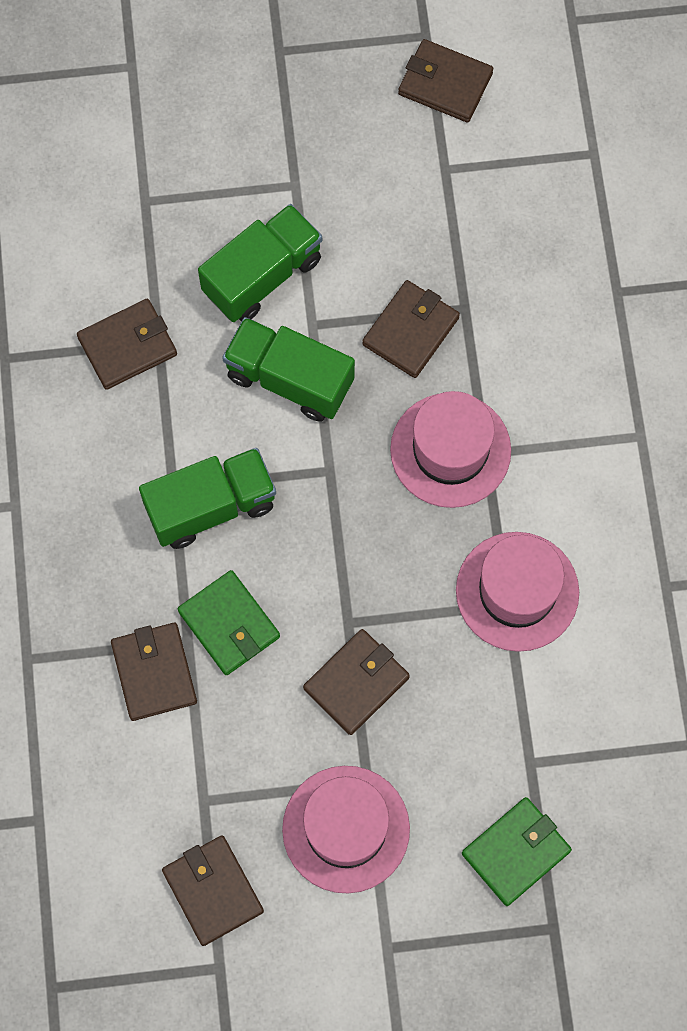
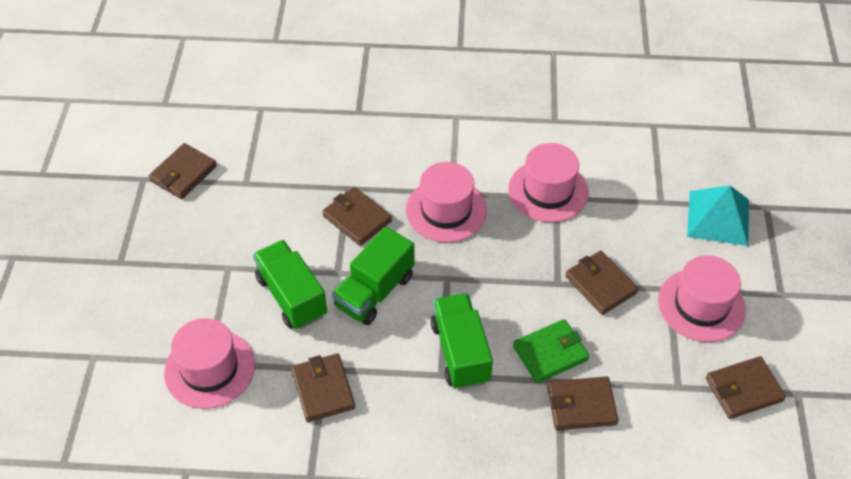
camera: 80 degrees left, 20 degrees down
(136, 204) = (209, 369): none -> pink hat
(516, 852) = (718, 218): green wallet -> turquoise pyramid

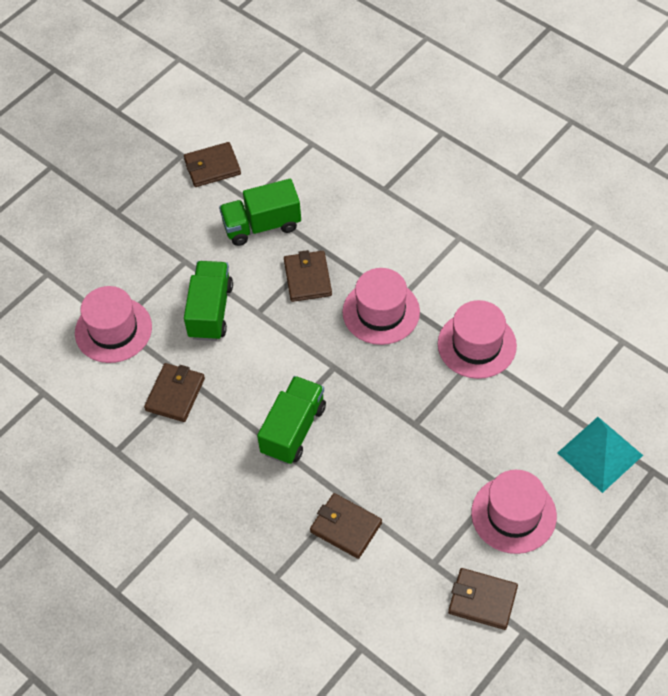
camera: 40 degrees right, 5 degrees up
(374, 291) = (272, 344): green truck -> green truck (262, 225)
(550, 353) = (359, 474): green wallet -> none
(600, 285) = (447, 446): brown wallet -> none

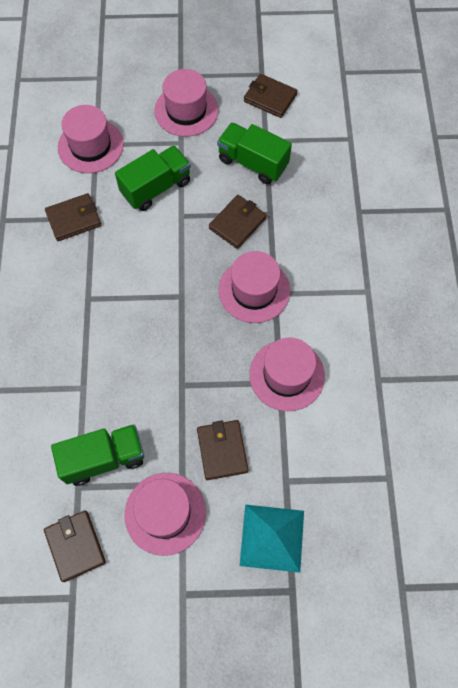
camera: 45 degrees right, 10 degrees up
(157, 234) = (186, 110): none -> pink hat
(293, 430) = (108, 311): green truck -> green truck (104, 458)
(346, 527) = (60, 405): brown wallet -> brown wallet (222, 450)

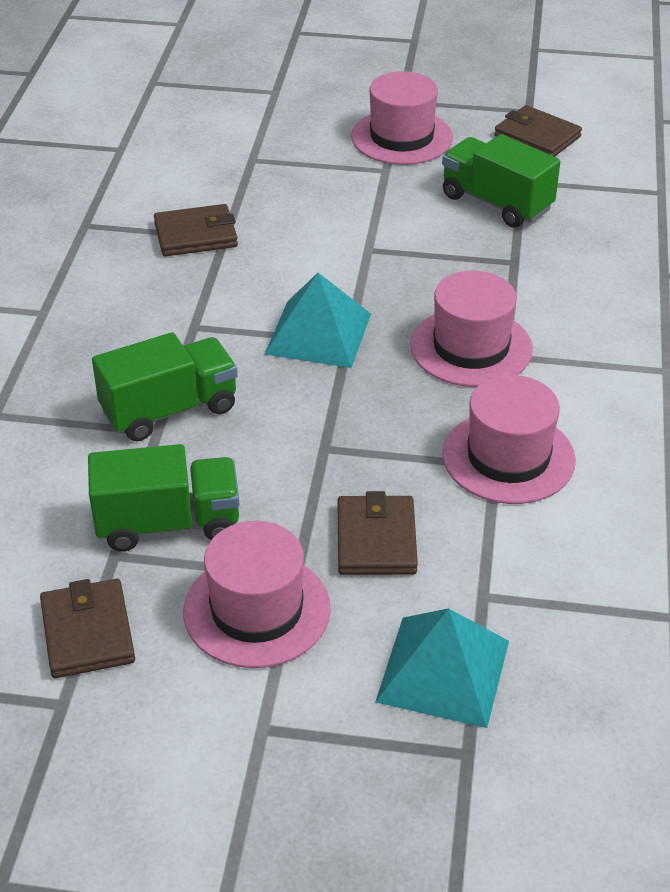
camera: 10 degrees right, 25 degrees down
(90, 146) = (243, 160): pink hat -> none
(156, 187) = (335, 214): green truck -> green truck (169, 410)
(163, 293) = (318, 333): none -> turquoise pyramid
(237, 223) = (458, 267): brown wallet -> none

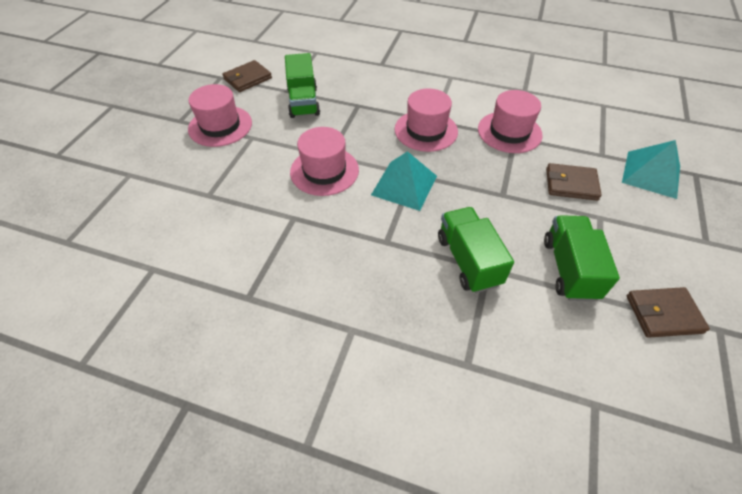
camera: 80 degrees left, 10 degrees up
(196, 235) = (286, 232): brown wallet -> none
(257, 610) = (628, 235): pink hat -> pink hat (324, 171)
(496, 203) = (303, 102): green truck -> green truck turned 60 degrees counterclockwise

